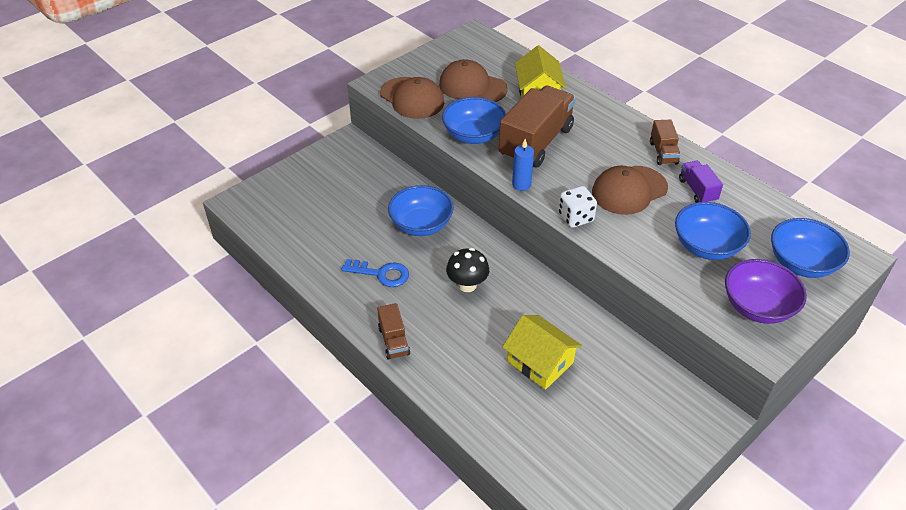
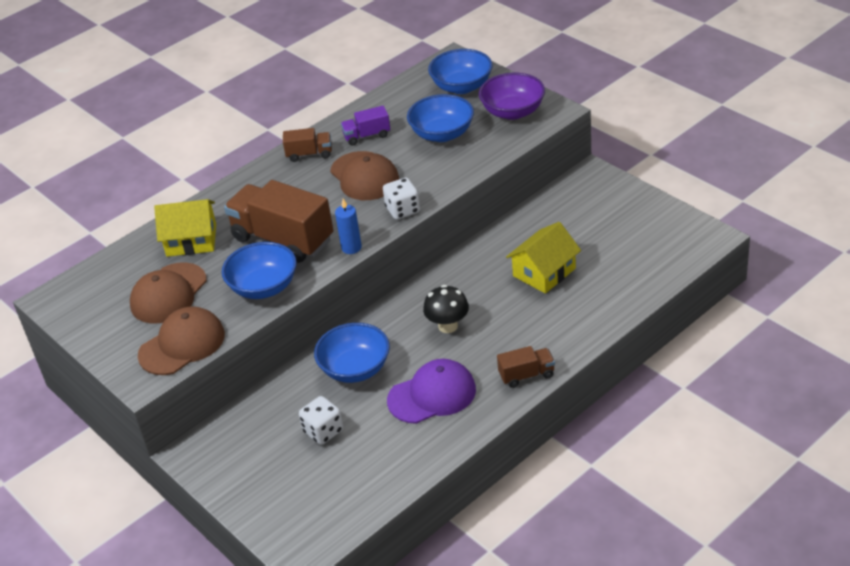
camera: 85 degrees left, 5 degrees down
(354, 208) = (323, 431): none -> white dice
(381, 274) = (432, 395): blue key -> purple cap

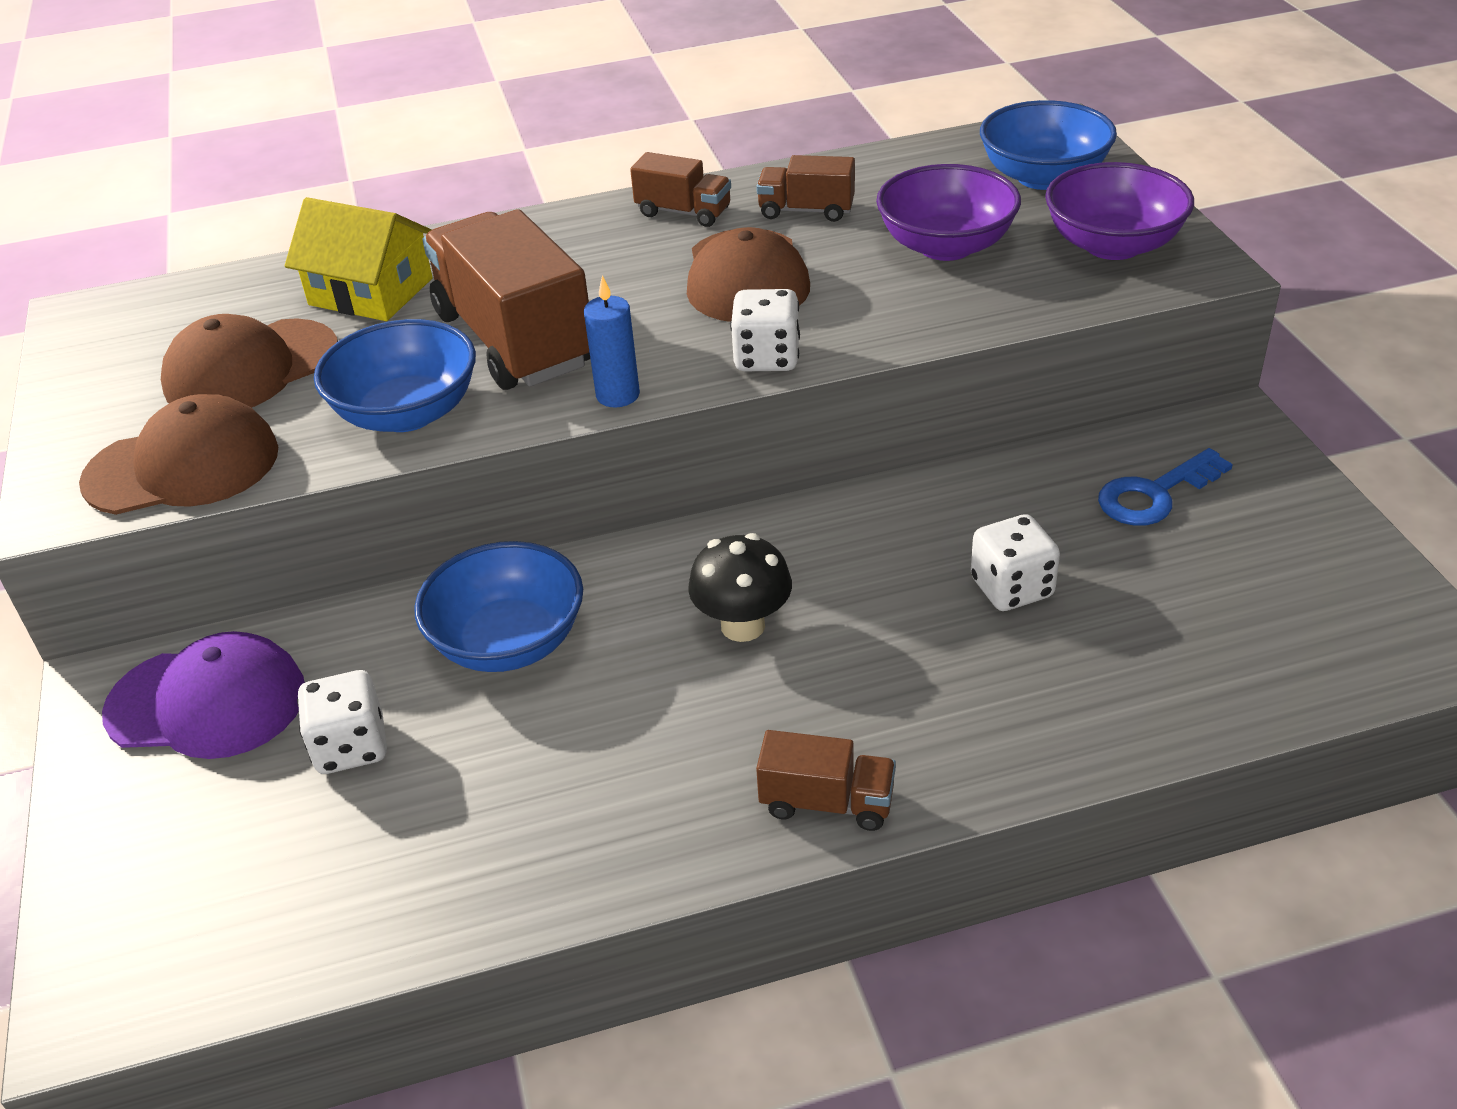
camera: 25 degrees right, 0 degrees up
(367, 136) = (806, 211): purple truck -> brown truck
(432, 395) = (606, 761): purple cap -> purple cap (207, 702)
(442, 134) = (946, 246): blue bowl -> purple bowl
(544, 272) = (1012, 588): yellow house -> white dice
(576, 214) = (1155, 494): none -> blue key

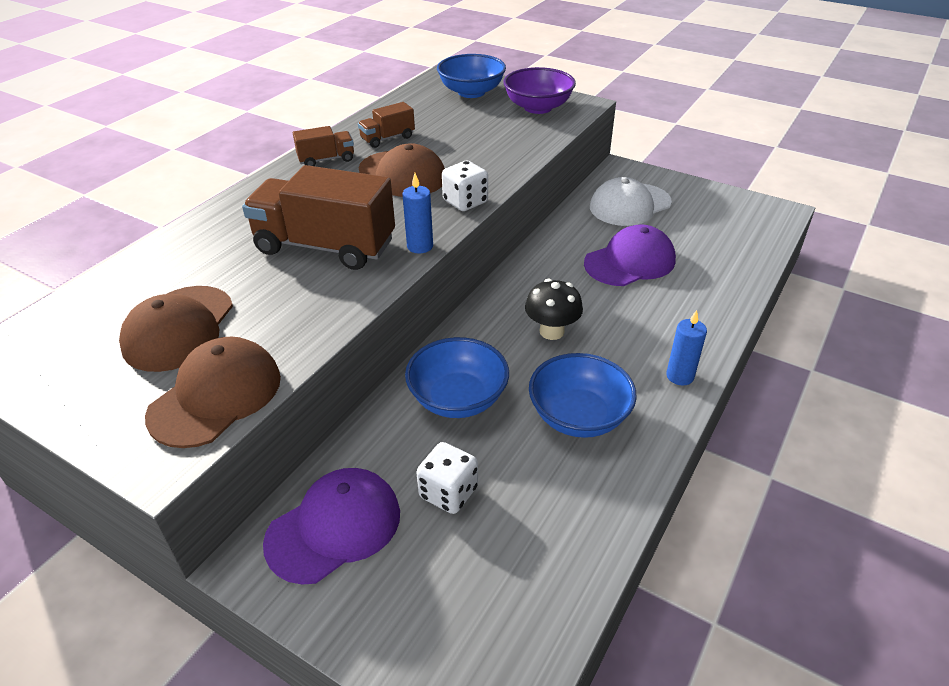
camera: 45 degrees left, 0 degrees up
(371, 291) = (198, 260): yellow house -> none
(407, 413) = (318, 304): blue bowl -> blue bowl (578, 416)
(827, 802) = (680, 376): brown truck -> blue candle
(946, 246) = (472, 130): purple bowl -> none
(1012, 588) = (630, 262): white dice -> purple cap
(1155, 494) = (629, 205): blue key -> white cap

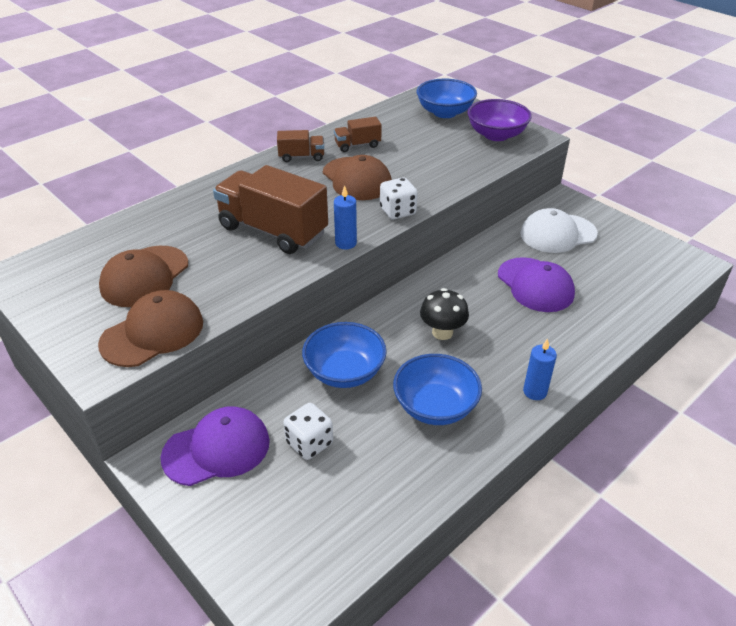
camera: 15 degrees right, 0 degrees up
(630, 262) = (535, 285): purple cap -> purple cap turned 75 degrees clockwise

